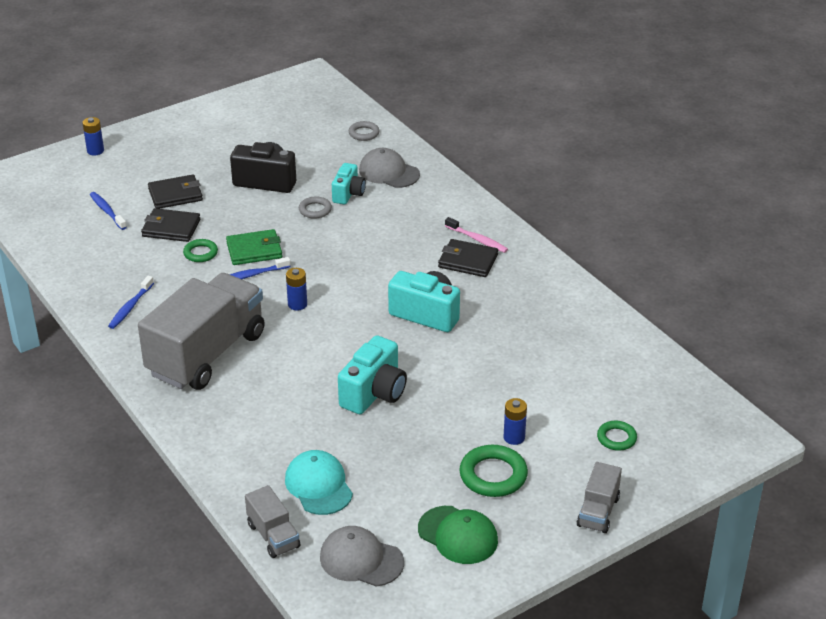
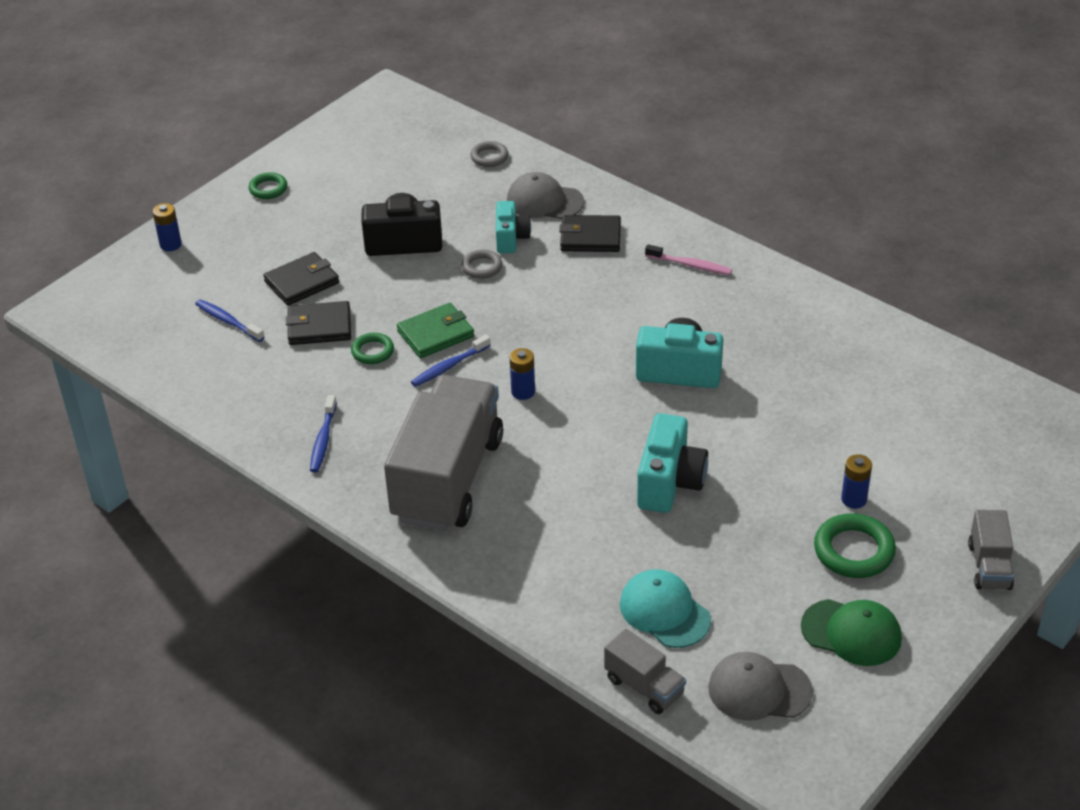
camera: 15 degrees left, 5 degrees up
(468, 261) = (693, 294): black wallet -> black wallet (590, 237)
(616, 438) = (965, 473): green ring -> green ring (268, 189)

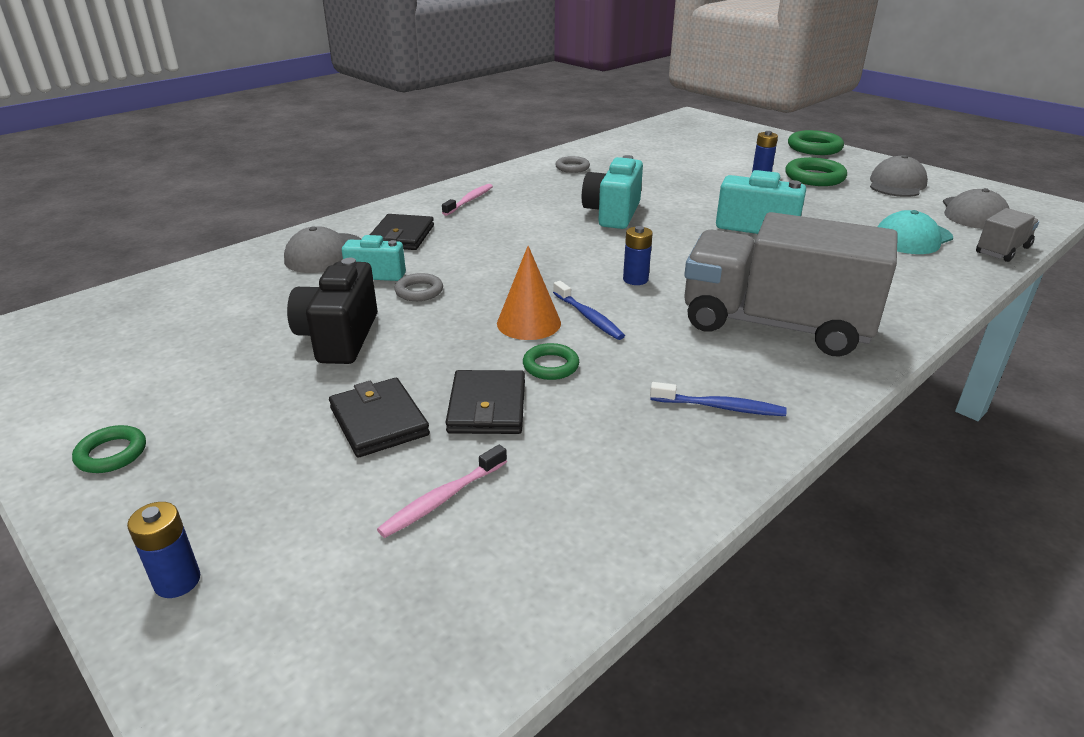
camera: 85 degrees left, 10 degrees down
(228, 321) = (442, 499): blue toothbrush -> pink toothbrush
(435, 334) = (528, 323): green wallet -> orange cone
(489, 157) = (213, 278): grey ring -> grey ring (572, 168)
(851, 633) = (897, 184): green cap -> grey cap
(989, 566) = (814, 148): grey truck -> green ring

